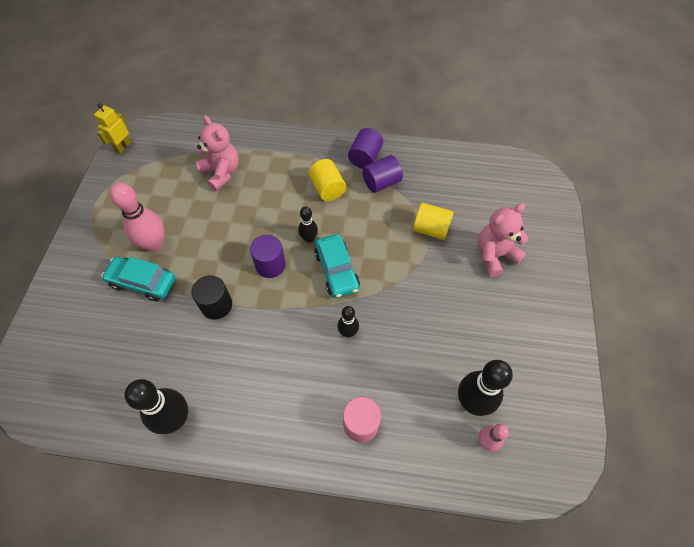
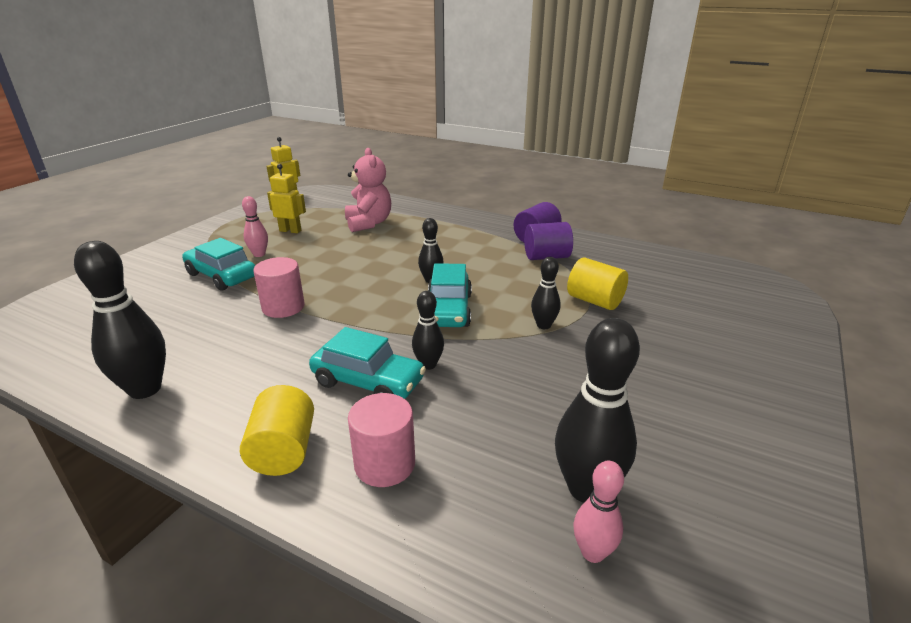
camera: 20 degrees right, 30 degrees down
(155, 244) = (259, 254): pink bowling pin -> pink bowling pin, size x0.56
(160, 202) = (290, 231): none -> yellow robot
(216, 305) = (283, 307): black cylinder -> pink cylinder
(270, 265) = (371, 290): purple cylinder -> none
(318, 361) = (368, 382): none -> turquoise car
(327, 189) = (478, 251): yellow cylinder -> yellow cylinder (283, 451)
(406, 267) = (543, 325): none -> black bowling pin
(494, 255) = (682, 339): pink teddy bear -> none

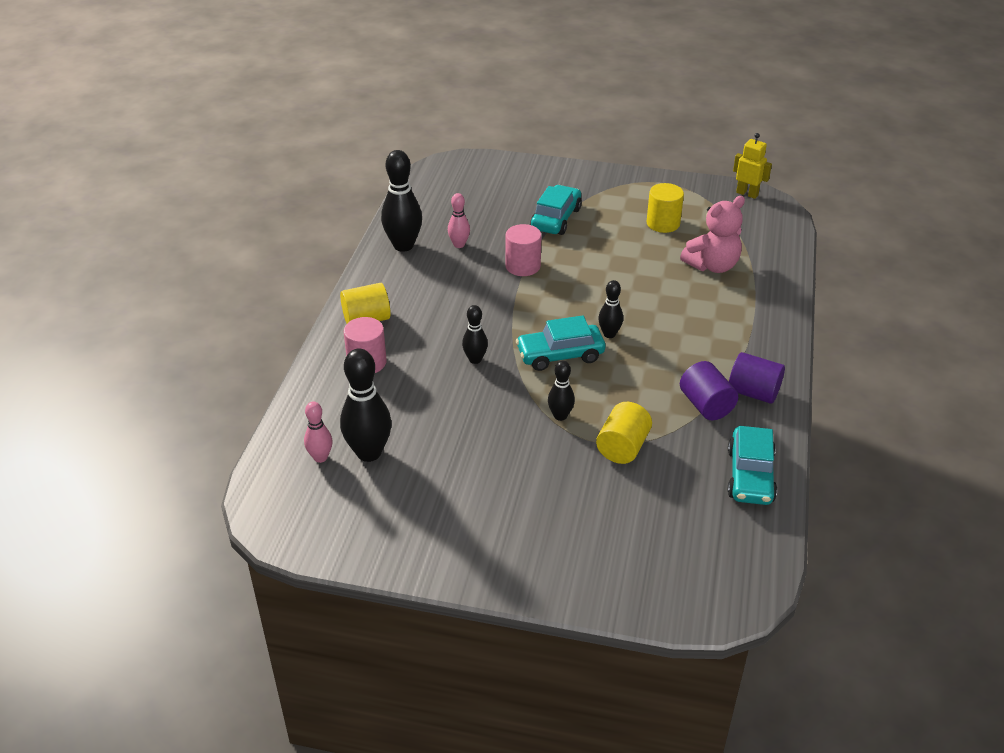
camera: 75 degrees right, 10 degrees up
(259, 254) = (604, 223): pink bowling pin -> pink bowling pin (459, 245)
(290, 231) = (663, 223): yellow robot -> yellow cylinder
(368, 382) = (444, 335): turquoise car -> turquoise car (750, 476)

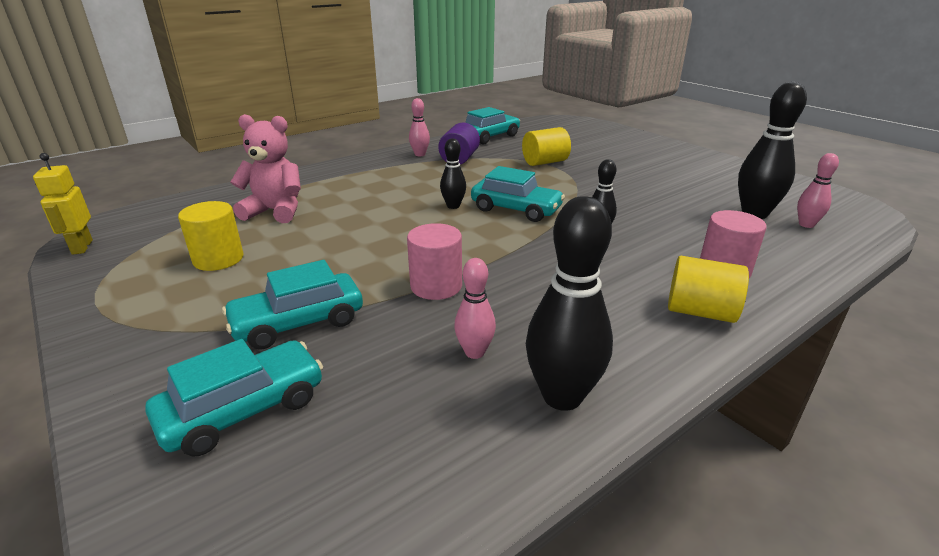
camera: 140 degrees left, 10 degrees down
(516, 188) = (244, 409): none -> turquoise car
(560, 416) = (567, 184): black bowling pin -> none
(753, 392) = (420, 154): purple cylinder -> pink bowling pin

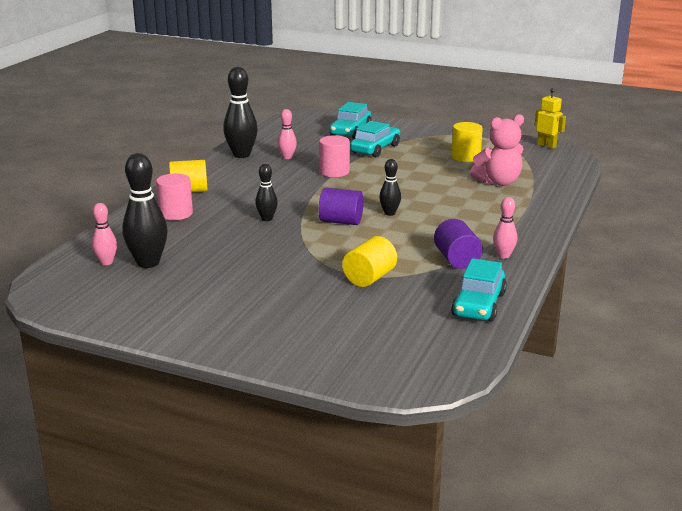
camera: 150 degrees right, 5 degrees down
(516, 209) = (341, 221): turquoise car -> purple cylinder

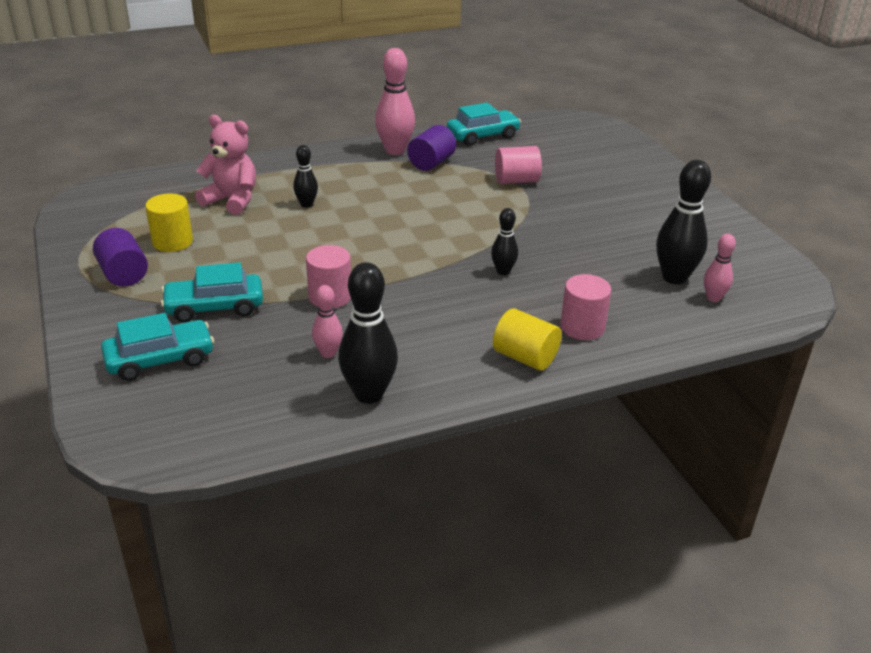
camera: 135 degrees left, 10 degrees up
(341, 221) = (446, 233): purple cylinder -> purple cylinder (123, 274)
(369, 278) = (516, 180): yellow cylinder -> pink cylinder
(389, 213) = (390, 220): black bowling pin -> black bowling pin (306, 204)
(503, 256) = (395, 150): pink bowling pin -> pink bowling pin, size x1.80
(546, 146) = (73, 212): yellow robot -> none

